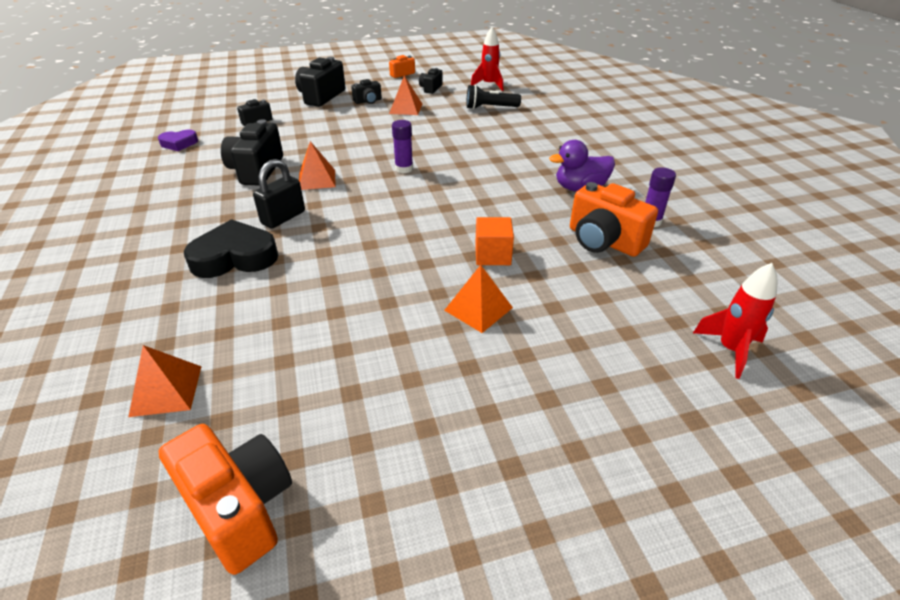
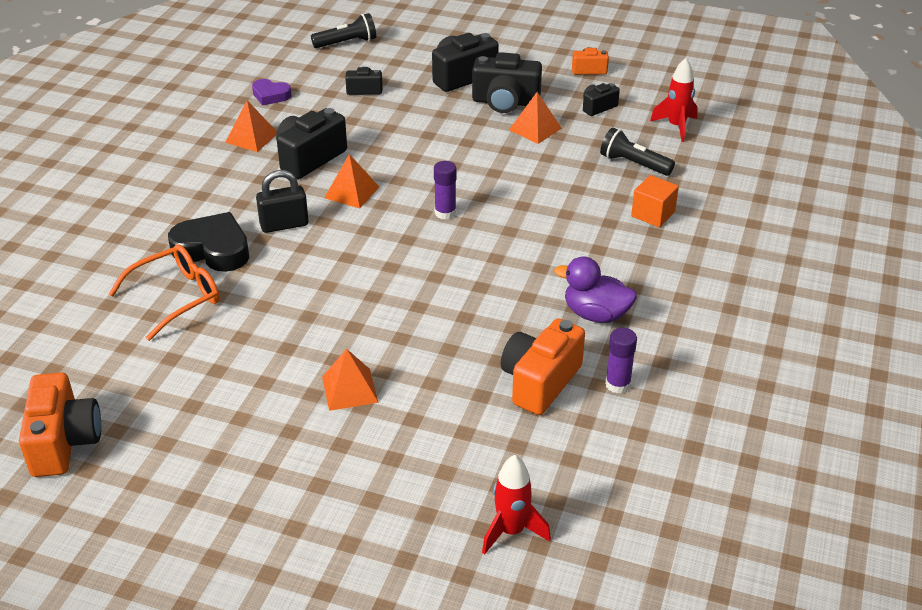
camera: 35 degrees right, 0 degrees up
(166, 390) = (83, 342): orange pyramid -> orange pyramid (252, 137)
(211, 100) = (347, 43): none -> black flashlight
(236, 307) = (176, 297): none -> orange glasses
(368, 101) = (505, 102): black camera -> black camera, size x1.85
(492, 255) = (419, 346): orange cube -> orange cube (653, 214)
(603, 241) = (540, 382): orange camera -> orange camera turned 45 degrees clockwise

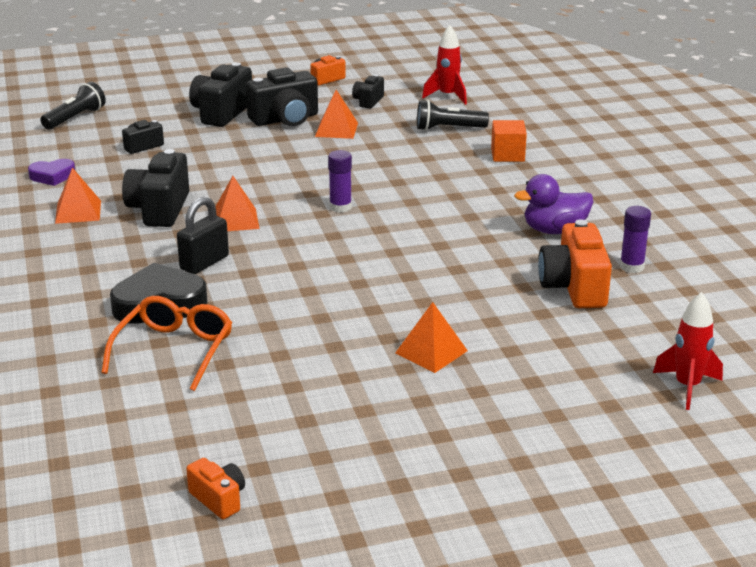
camera: 35 degrees left, 10 degrees down
(64, 442) = (219, 499): orange camera -> orange camera, size x0.54

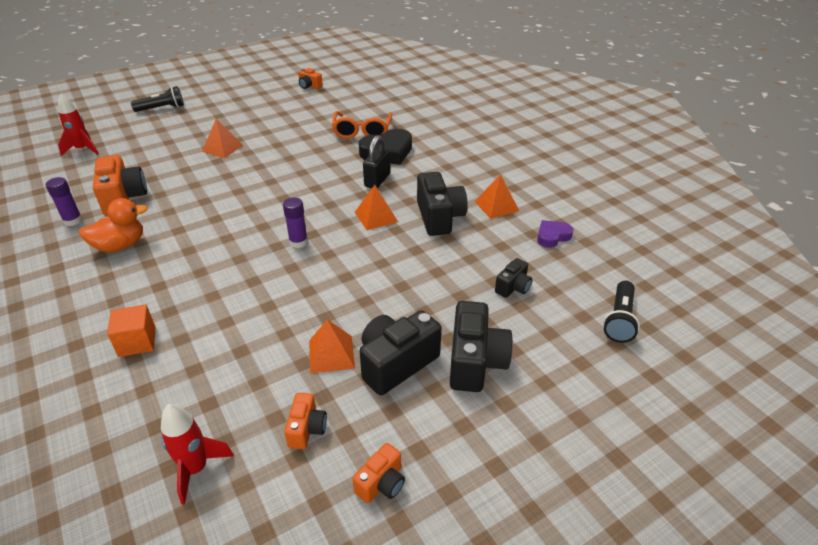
camera: 165 degrees right, 10 degrees up
(368, 101) = (307, 429): black camera -> orange camera
(448, 128) = (200, 382): black flashlight -> black flashlight (162, 108)
(554, 230) = (120, 246): purple duck -> orange duck

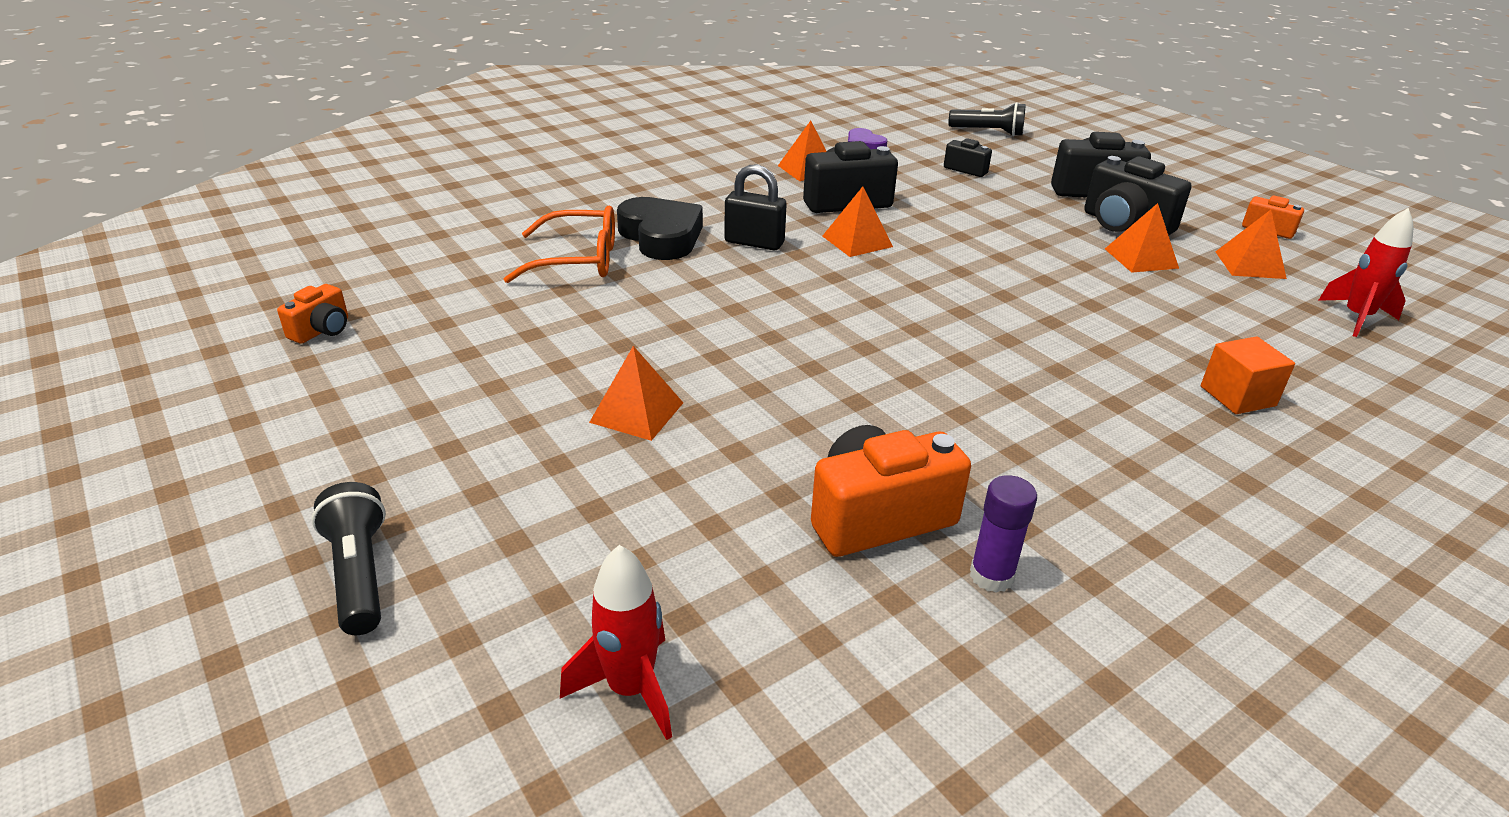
camera: 95 degrees left, 5 degrees down
(120, 246) = (1041, 474): orange duck -> none
(298, 242) = (944, 294): purple glue stick -> none
(307, 429) = (1250, 265): orange camera -> orange pyramid

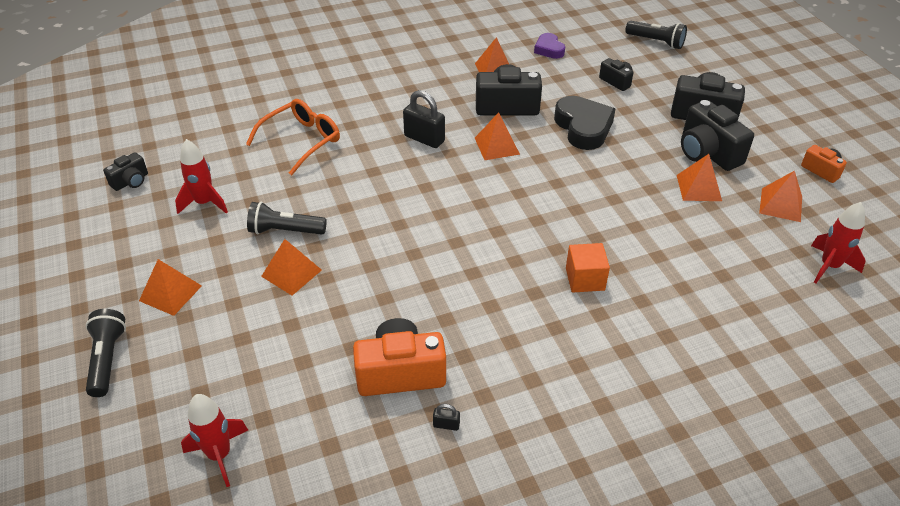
camera: 15 degrees right, 10 degrees up
(322, 330) = (131, 181): orange camera -> black camera
(443, 463) = (170, 293): none -> orange pyramid
(457, 344) = (204, 203): none -> red rocket
(578, 260) = (301, 141): orange glasses -> orange glasses turned 60 degrees counterclockwise
(601, 362) = (285, 231): none -> black flashlight
(661, 237) = (363, 126): black heart -> black heart (583, 127)
(991, 576) = (446, 425): purple glue stick -> black padlock
(1237, 396) = (688, 321): orange cube -> orange cube (585, 279)

